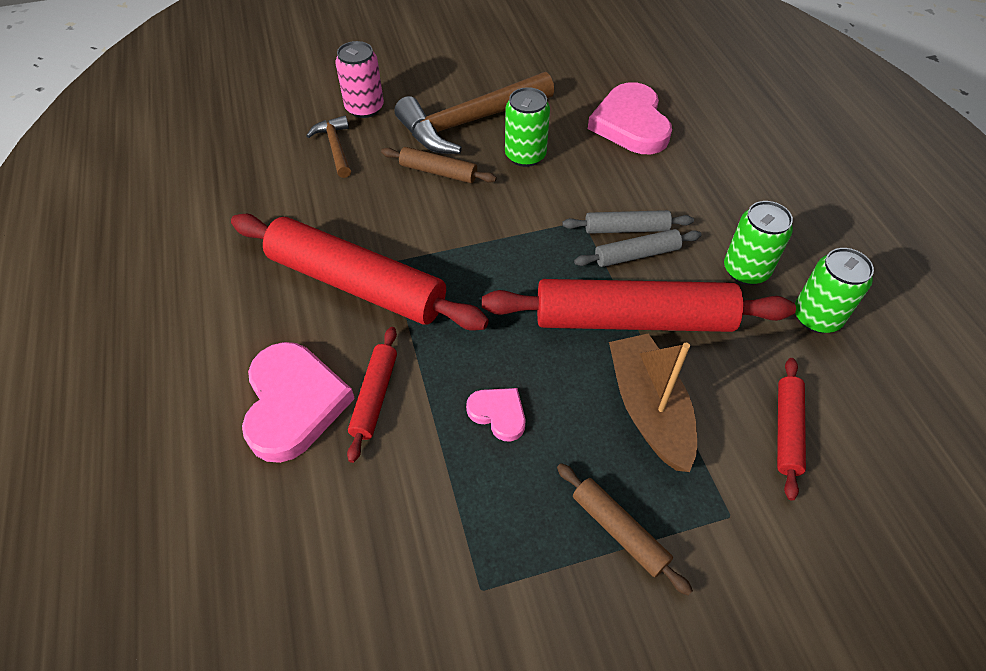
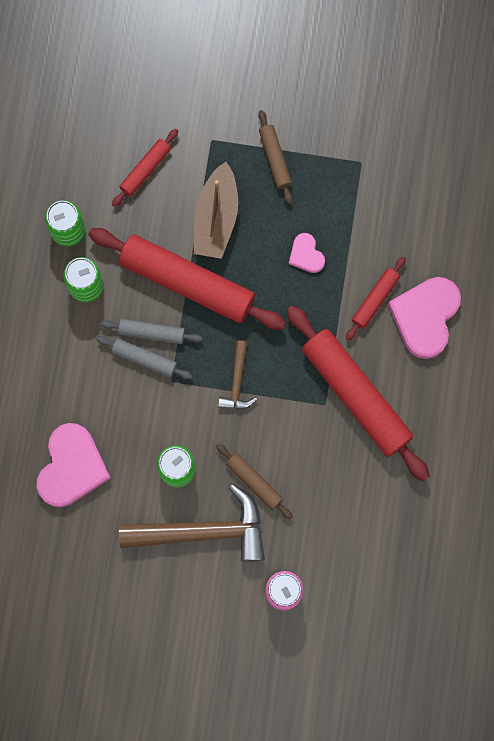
camera: 155 degrees left, 25 degrees up
(335, 147) = (324, 550): brown hammer -> brown hammer (237, 382)

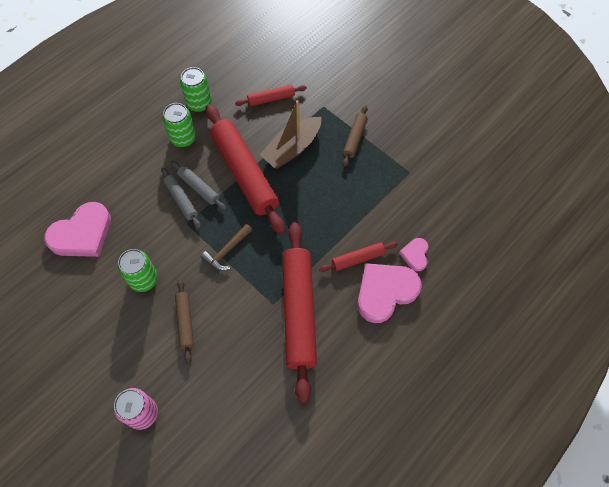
camera: 35 degrees right, 15 degrees down
(203, 531) = (125, 331): brown hammer -> none
(306, 255) = (332, 203): pink heart -> pink heart (415, 255)

